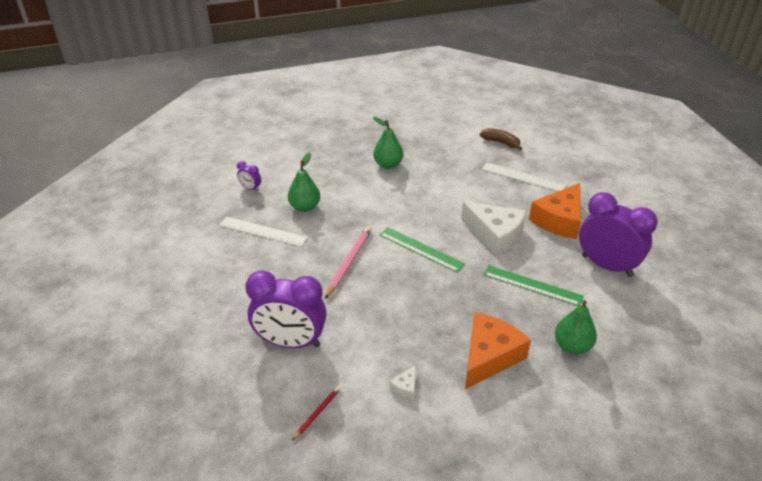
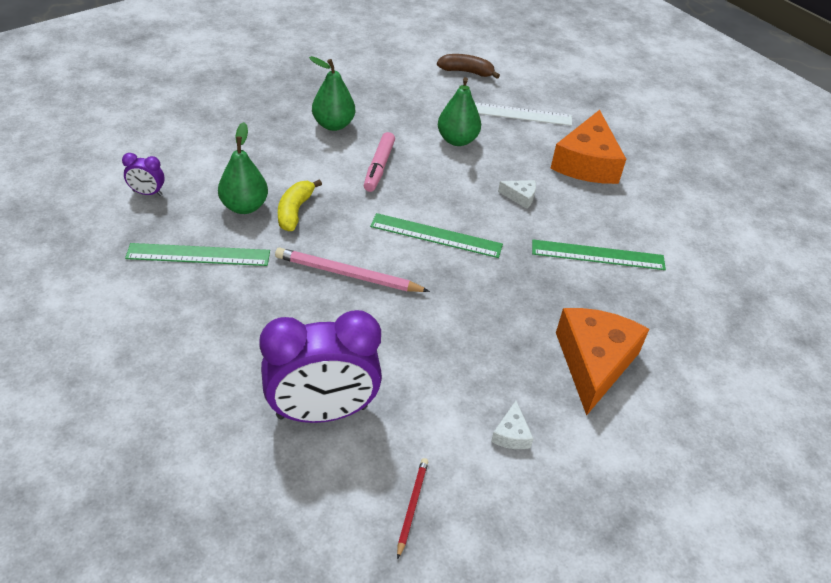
camera: 25 degrees left, 5 degrees up
(263, 231) = (198, 255): white ruler -> green ruler
(335, 216) = (295, 211): none -> yellow banana
(349, 262) = (348, 274): pink pencil -> pink pencil turned 75 degrees counterclockwise
(405, 197) = (379, 167): none -> pink marker
(495, 235) = (520, 197): white cheese -> white cheese, size x0.42
(572, 346) = (682, 323): green pear -> green pear (457, 140)
(606, 266) = (669, 211): purple clock -> none

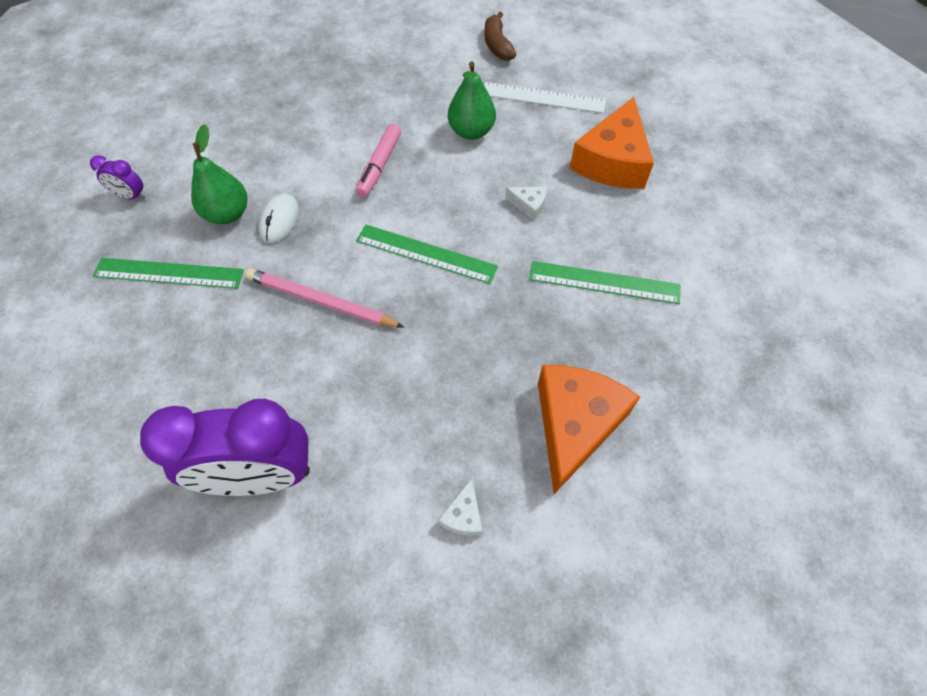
camera: 10 degrees right, 15 degrees up
(295, 211) = (279, 220): yellow banana -> white mouse
(333, 125) = (340, 112): green pear -> none
(412, 506) = (336, 604): red pencil -> none
(466, 72) = (497, 45): brown banana -> brown banana turned 120 degrees counterclockwise

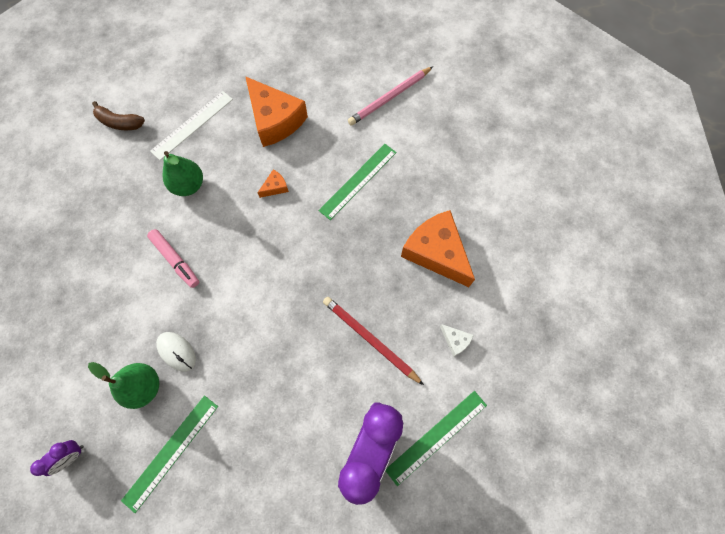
camera: 60 degrees left, 10 degrees up
(321, 301) = (265, 354): pink pencil -> pink pencil (390, 98)
(402, 404) = (370, 339): none -> red pencil
(426, 253) = (271, 269): green ruler -> green ruler (436, 437)
(529, 205) = (275, 187): white cheese -> orange cheese

